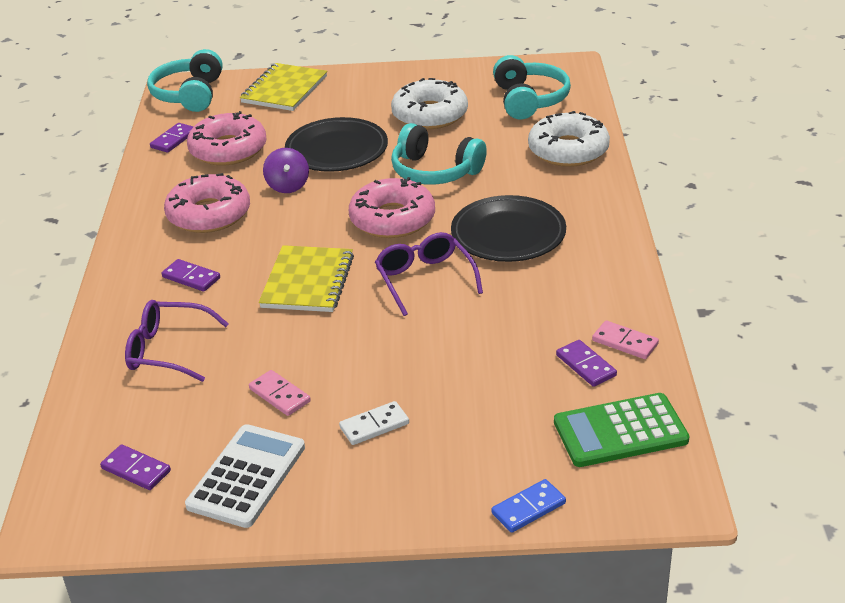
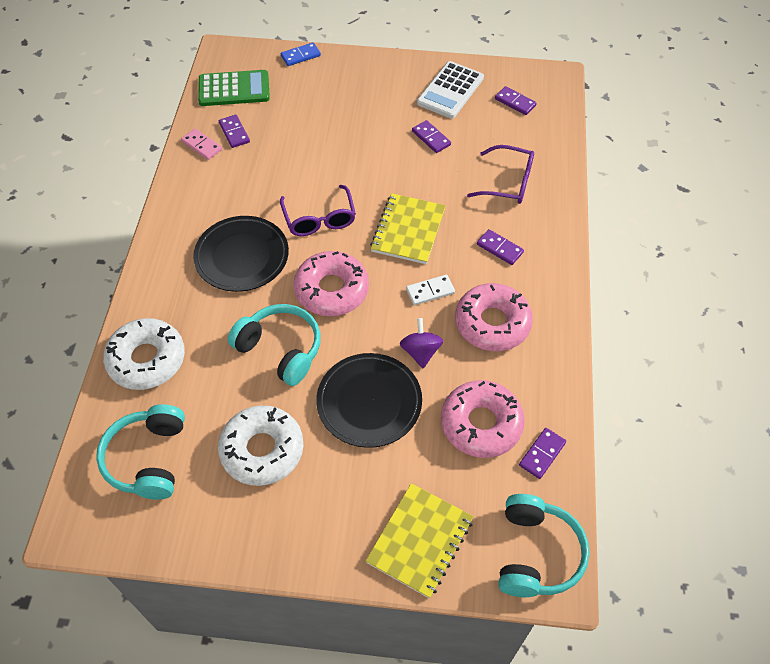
camera: 175 degrees left, 20 degrees up
(280, 395) = (431, 138): pink domino -> purple domino
(374, 425) = (374, 111): white domino -> white domino (430, 291)

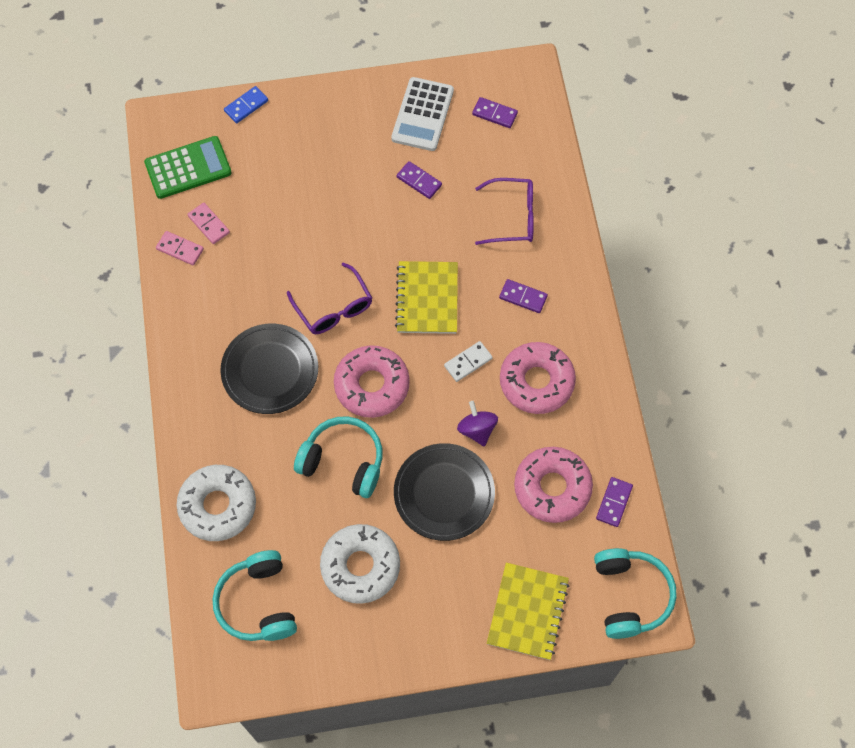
camera: 15 degrees left, 10 degrees up
(234, 133) = (208, 224): purple domino -> pink domino

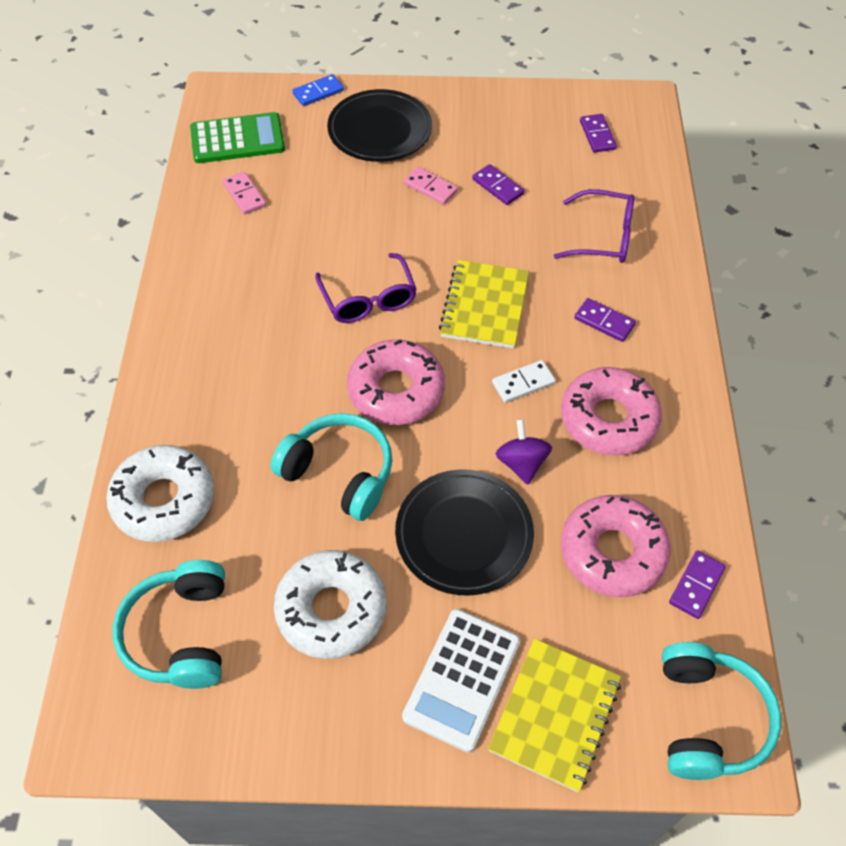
camera: 10 degrees right, 10 degrees down
(180, 249) = (204, 214): pink domino -> pink domino (430, 187)
(270, 371) = (274, 355): black plate -> black plate (380, 130)
(422, 115) = (514, 125): white calculator -> white calculator (462, 679)
(494, 114) = (597, 135): purple domino -> purple domino turned 45 degrees clockwise

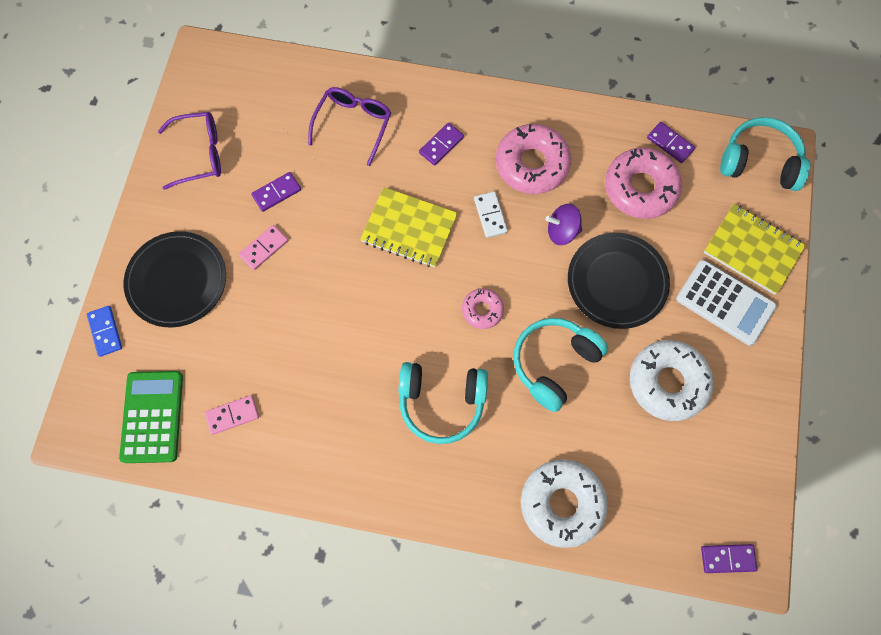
camera: 80 degrees left, 15 degrees up
(181, 633) = (678, 494): turquoise headphones -> turquoise headphones (441, 402)
(368, 299) = (384, 319): purple glasses -> purple glasses (200, 154)
(396, 390) = (482, 310): pink donut -> pink donut, size x0.53
(597, 135) = (234, 101): purple domino -> purple domino (727, 558)

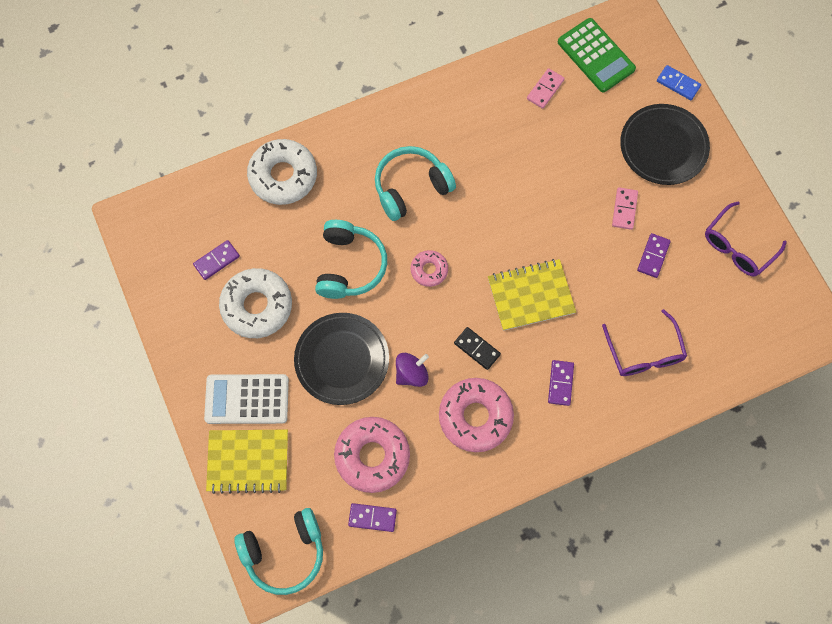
camera: 145 degrees right, 0 degrees up
(490, 215) = (477, 349): white domino -> black domino
(727, 558) = (149, 213): purple domino -> purple domino (216, 260)

